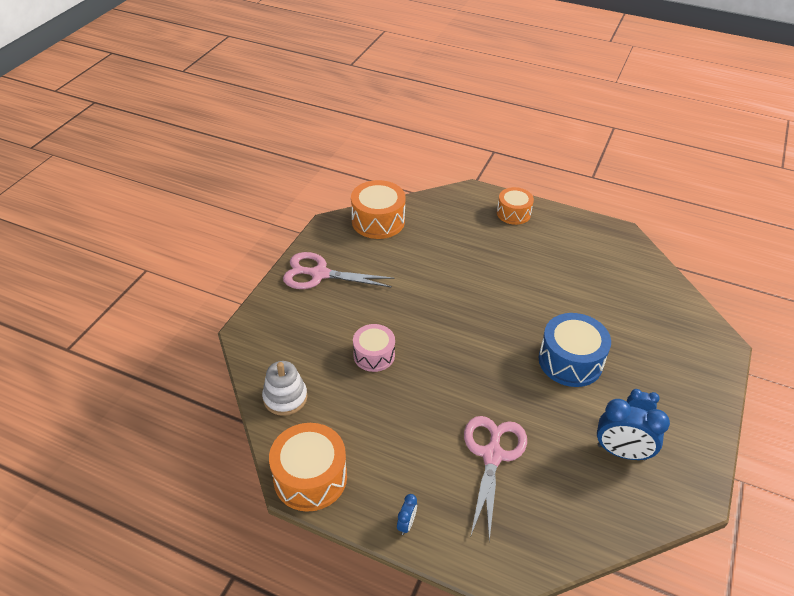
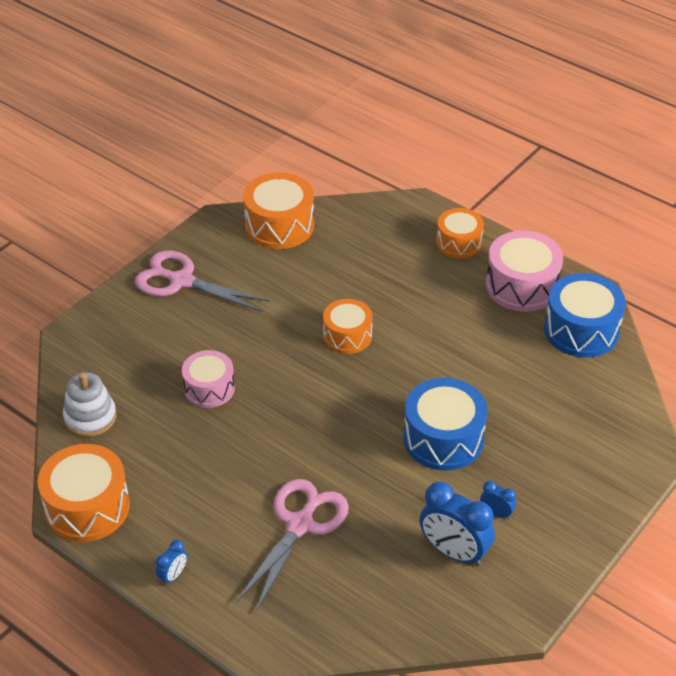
camera: 15 degrees right, 0 degrees up
(463, 294) = (347, 336): none -> orange drum
(572, 237) = (521, 286): none -> pink drum
(628, 261) = (581, 330): none -> blue drum

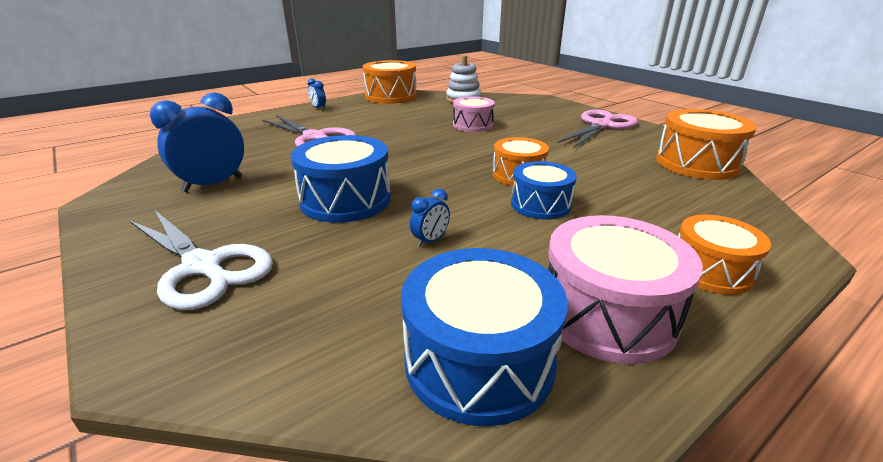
camera: 105 degrees right, 15 degrees down
(401, 318) = (540, 204): none -> blue drum
(496, 513) = (224, 211): blue clock -> blue clock (430, 240)
(570, 480) = (203, 267): none -> white scissors

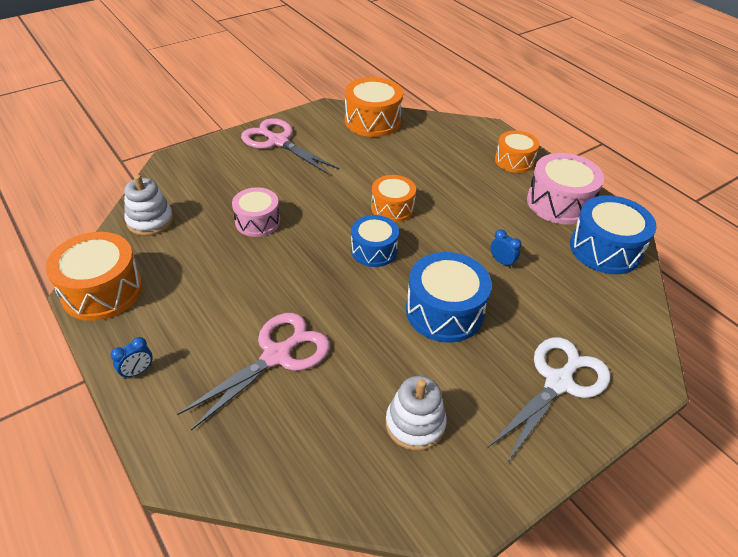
camera: 90 degrees left, 15 degrees up
(213, 184) = (415, 424): blue clock -> white stacking toy
(540, 204) = (444, 205): blue drum -> blue drum (374, 250)

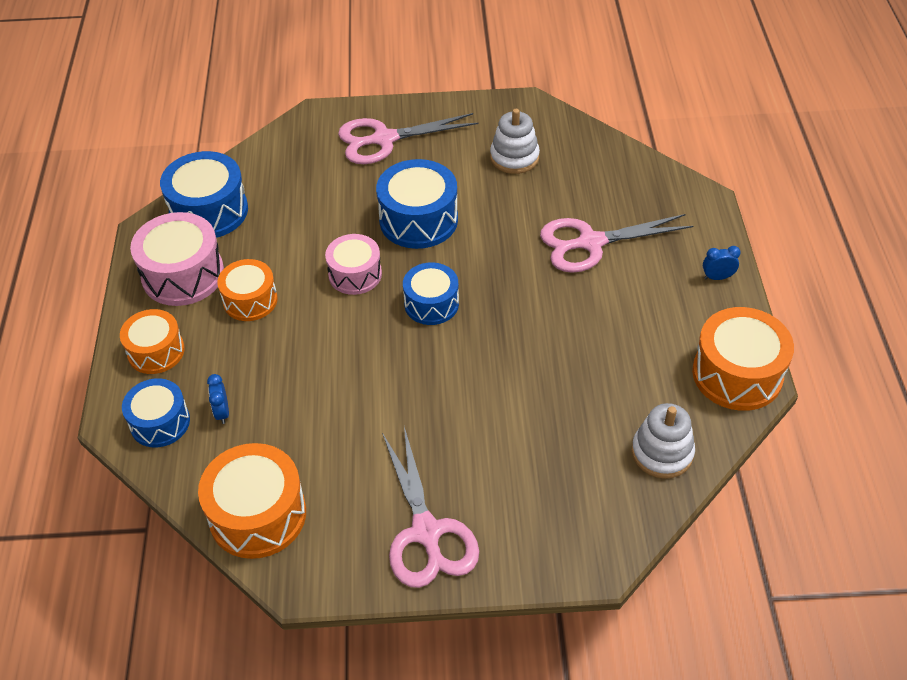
camera: 145 degrees left, 5 degrees up
(257, 221) = (533, 395): pink drum -> pink drum (355, 274)
(392, 208) = (367, 347): orange drum -> orange drum (250, 300)
(467, 135) = (160, 422): none -> blue drum
(502, 262) = (319, 240): blue clock -> blue clock (222, 412)
(559, 382) = (384, 139): white scissors -> pink scissors

